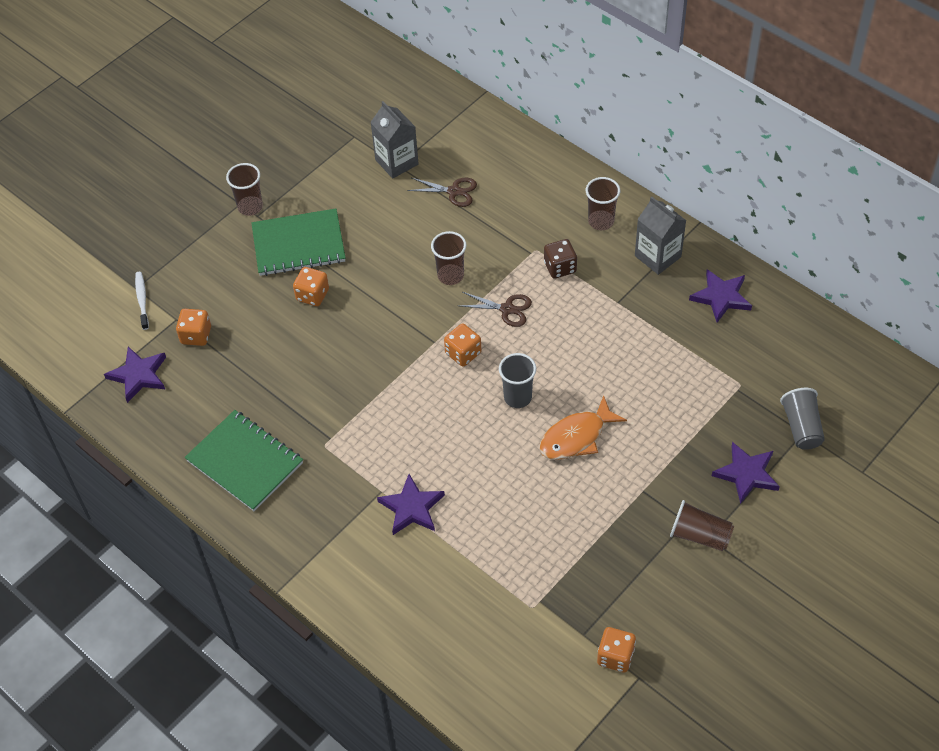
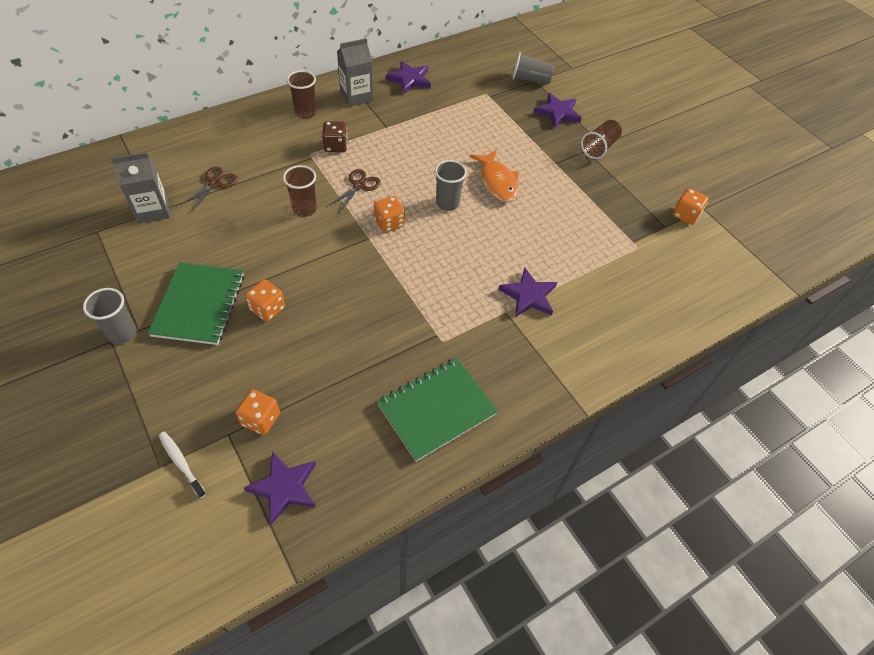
camera: 80 degrees left, 0 degrees up
(142, 300) = (181, 463): white toothbrush -> white toothbrush turned 45 degrees clockwise
(250, 207) = (122, 333): brown cup -> grey cup

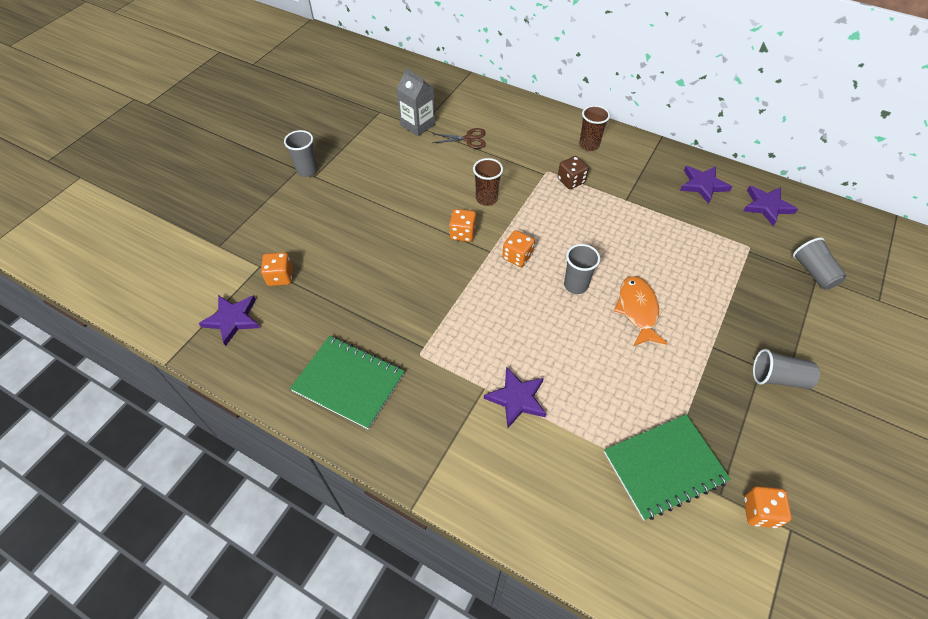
camera: 65 degrees right, 0 degrees up
(181, 463) = (226, 255): white toothbrush -> none
(199, 305) = (354, 192): green notebook -> green notebook (664, 467)
(267, 309) = (376, 229): orange dice -> orange dice (462, 233)
(356, 96) = (642, 163): grey carton -> none
(359, 186) = (541, 217): brown scissors -> none
(497, 182) = (637, 310): orange fish -> orange fish turned 135 degrees clockwise
(558, 113) = (790, 317): purple star -> purple star (767, 206)
(599, 147) = (778, 378): brown cup -> grey cup

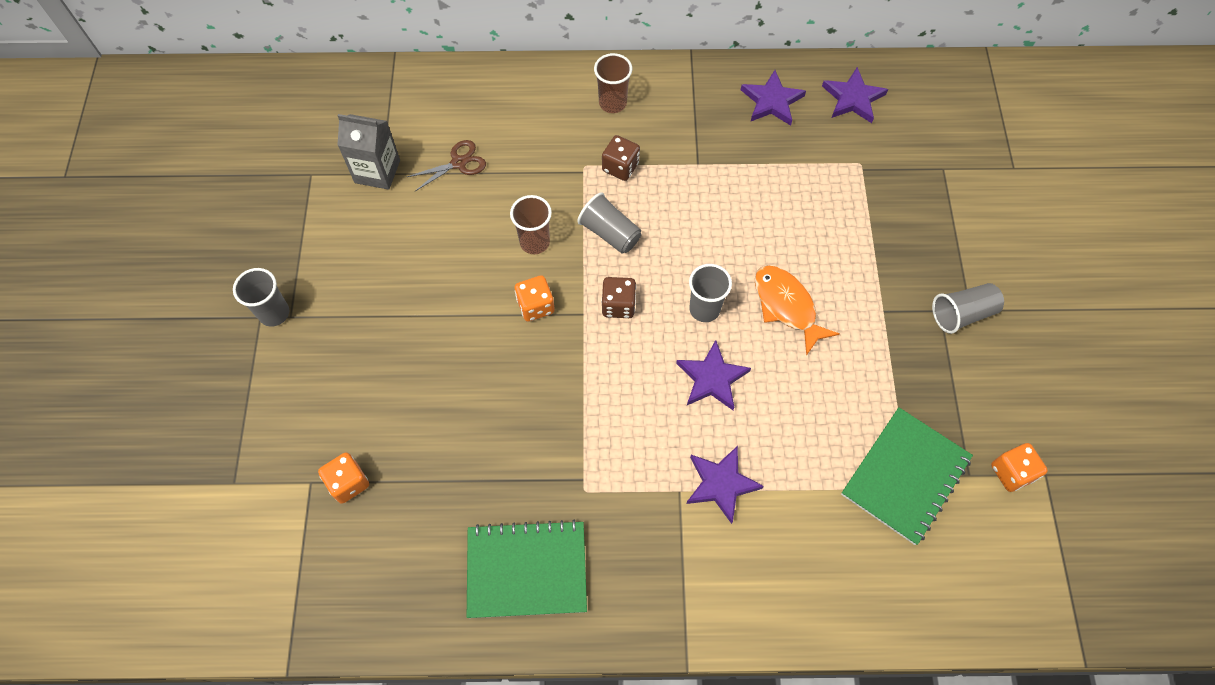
camera: 30 degrees left, 10 degrees up
(232, 319) = (329, 571): purple star -> purple star (712, 378)
(517, 257) = (618, 305): orange dice -> brown dice
(813, 272) = (938, 165): grey cup -> grey cup (610, 233)

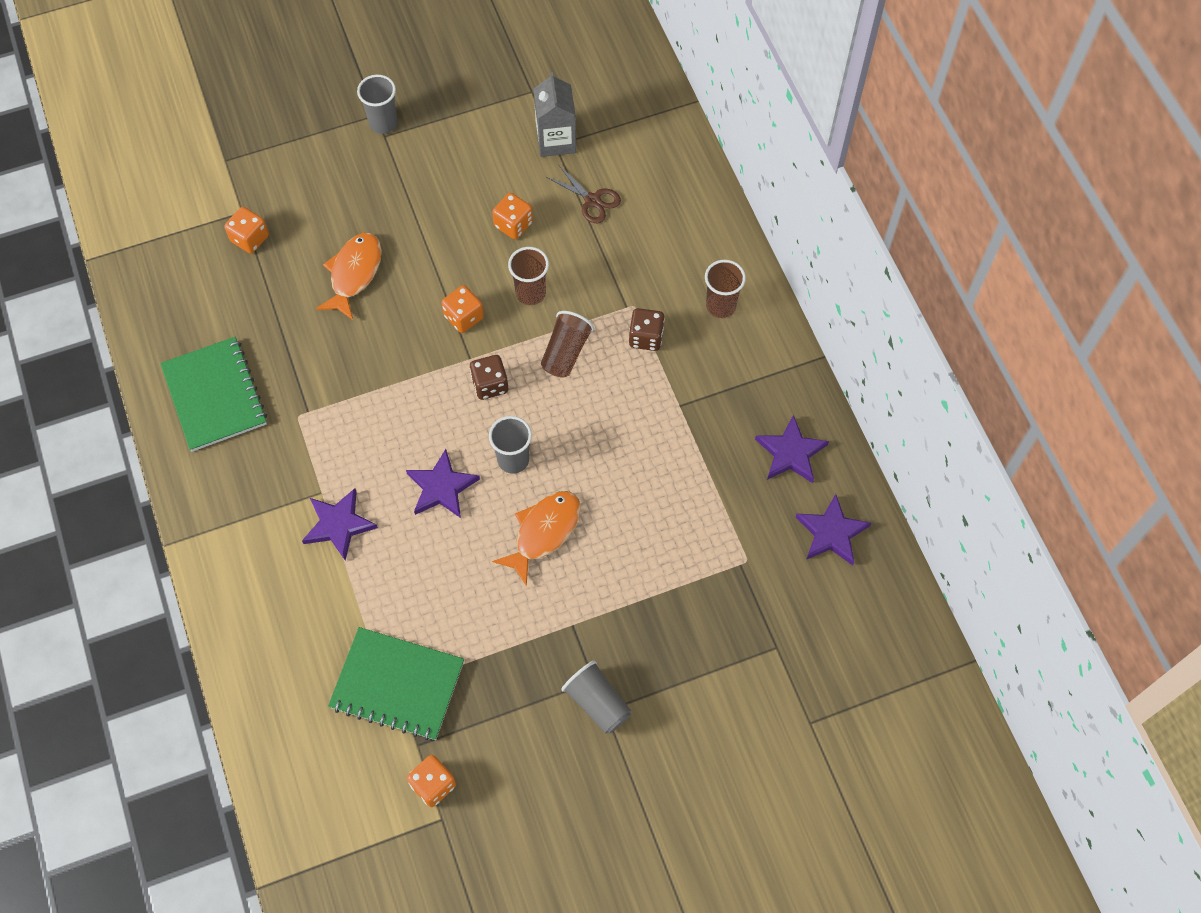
camera: 70 degrees right, 0 degrees up
(441, 391) = (354, 274): none -> orange fish
(453, 234) = (513, 224): none -> orange dice
(610, 233) = (566, 352): grey cup -> brown cup

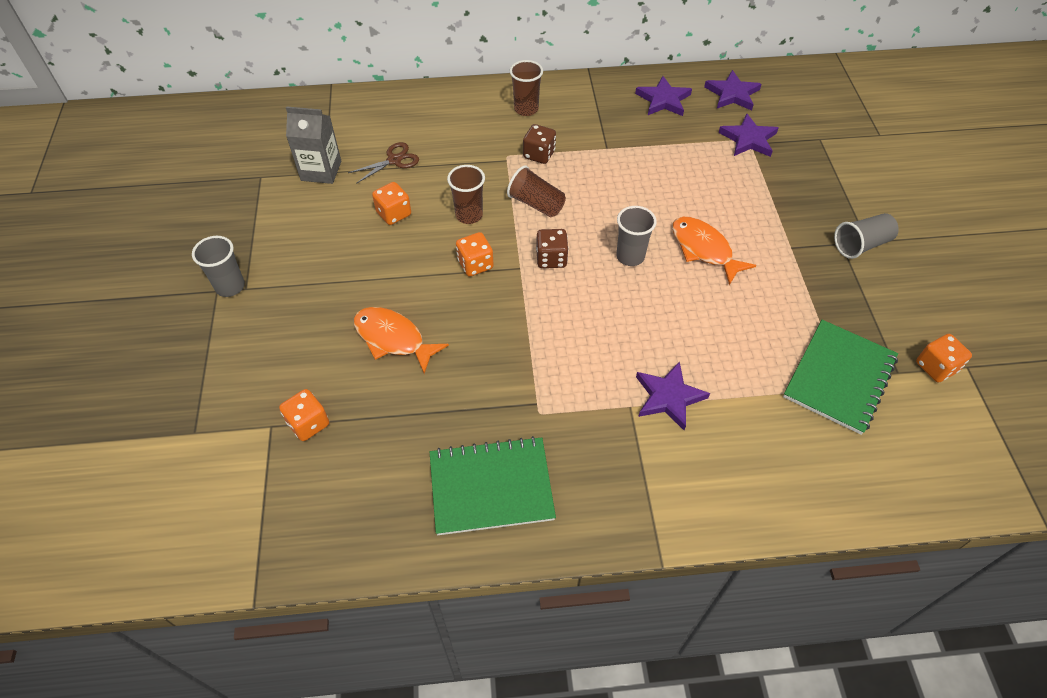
camera: 75 degrees left, 10 degrees down
(441, 487) = (646, 311): purple star -> purple star (748, 139)

